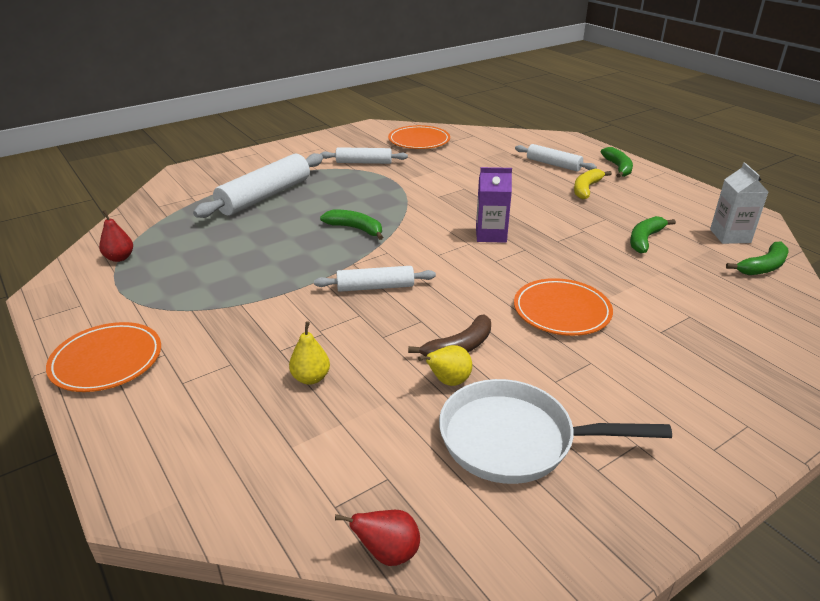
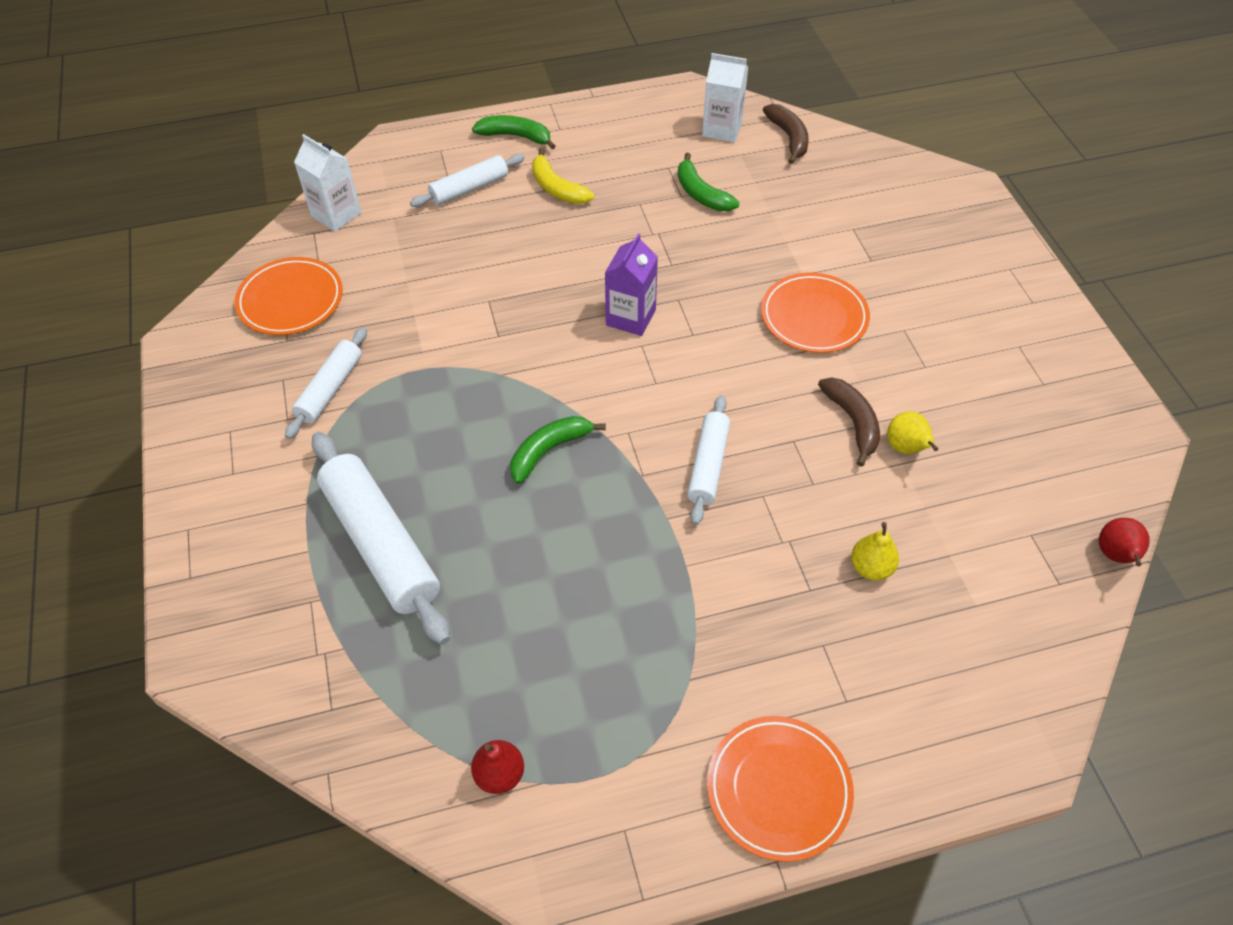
camera: 70 degrees left, 20 degrees up
(492, 137) = (336, 214): none -> white carton
(515, 439) = (999, 425): white pan -> none
(763, 267) = (789, 138): green banana -> brown banana

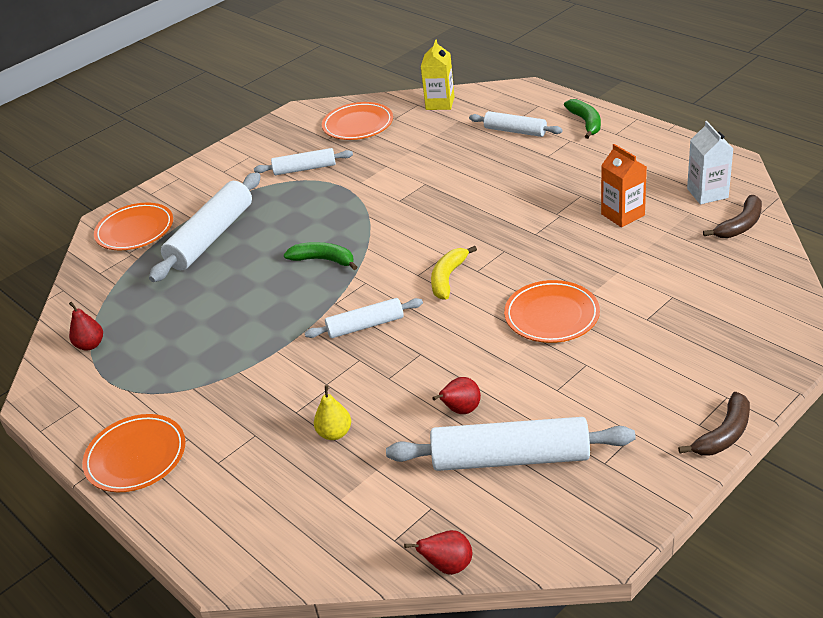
camera: 65 degrees right, 15 degrees down
(267, 628) = (135, 230): none -> orange plate
(336, 214) = (440, 103): white carton -> yellow carton
(557, 188) = (555, 159): yellow banana -> yellow banana (448, 278)
(631, 317) = (466, 240): purple carton -> none
(701, 194) = (622, 215): green banana -> orange carton
(853, 422) = (463, 374): brown banana -> brown banana (724, 434)
(906, 448) = (461, 410): yellow pear -> red pear
(999, 444) = (510, 458): none -> white rolling pin

